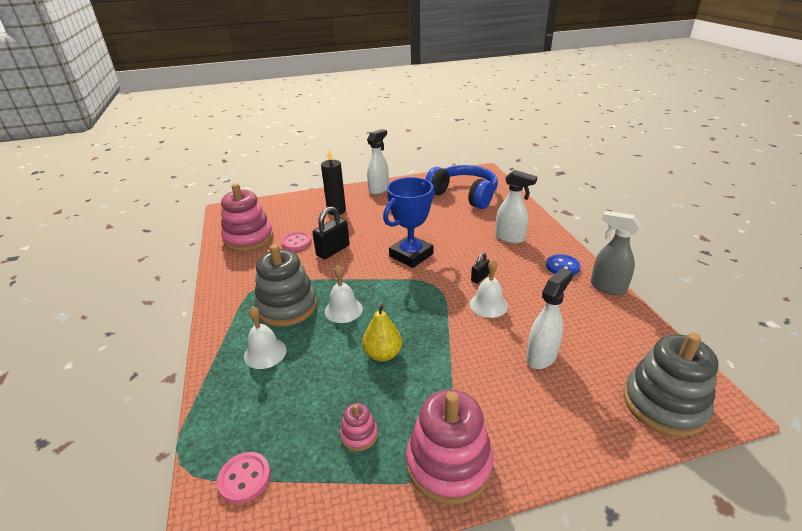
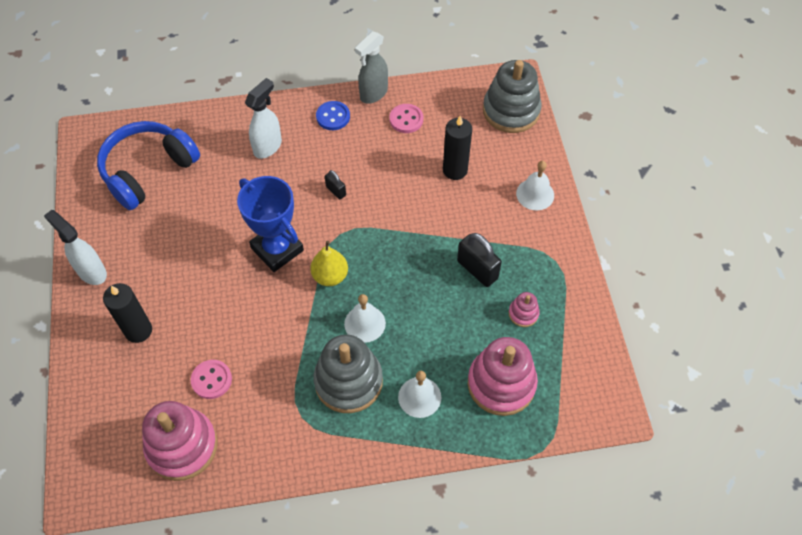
camera: 85 degrees left, 25 degrees up
(244, 478) = (558, 396): pink button -> pink button (406, 119)
(333, 250) = (244, 334): black padlock -> black padlock (477, 270)
(383, 354) = (436, 290): yellow pear -> yellow pear (330, 276)
(448, 464) = (552, 255): pink stacking toy -> pink stacking toy (501, 384)
(488, 305) = (380, 193): white bell -> white bell (535, 194)
(541, 356) = (455, 170): white spray bottle -> black candle

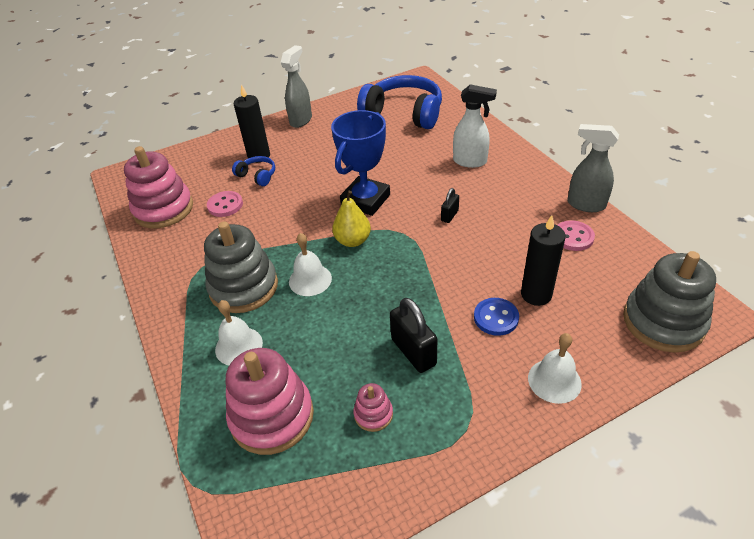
camera: 75 degrees right, 15 degrees down
(91, 272) = (301, 120): white spray bottle -> grey spray bottle
(176, 339) = (257, 176): none -> blue headphones
(333, 117) = (534, 187): blue button -> blue button (496, 318)
(477, 270) = (413, 352): black padlock -> black padlock turned 60 degrees counterclockwise

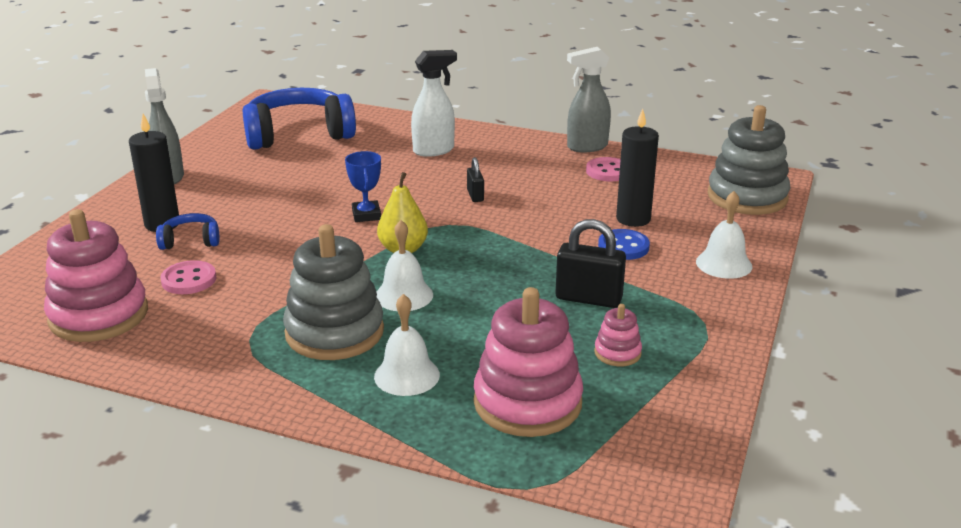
camera: 45 degrees left, 15 degrees down
(365, 200) = (366, 215): blue trophy -> blue trophy, size x0.53

